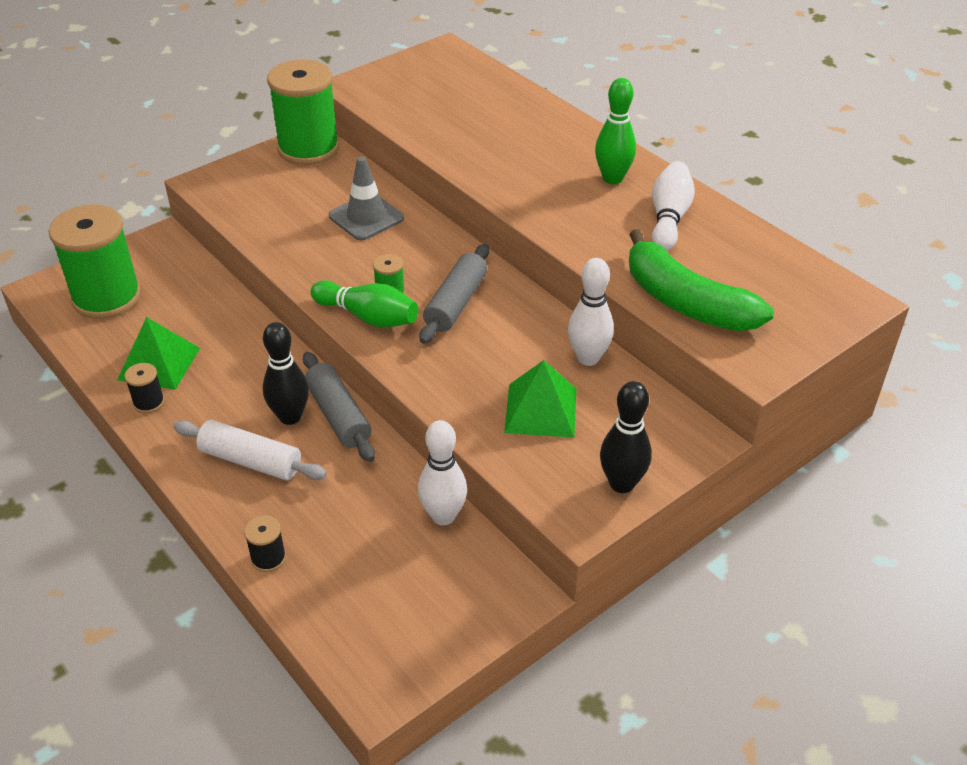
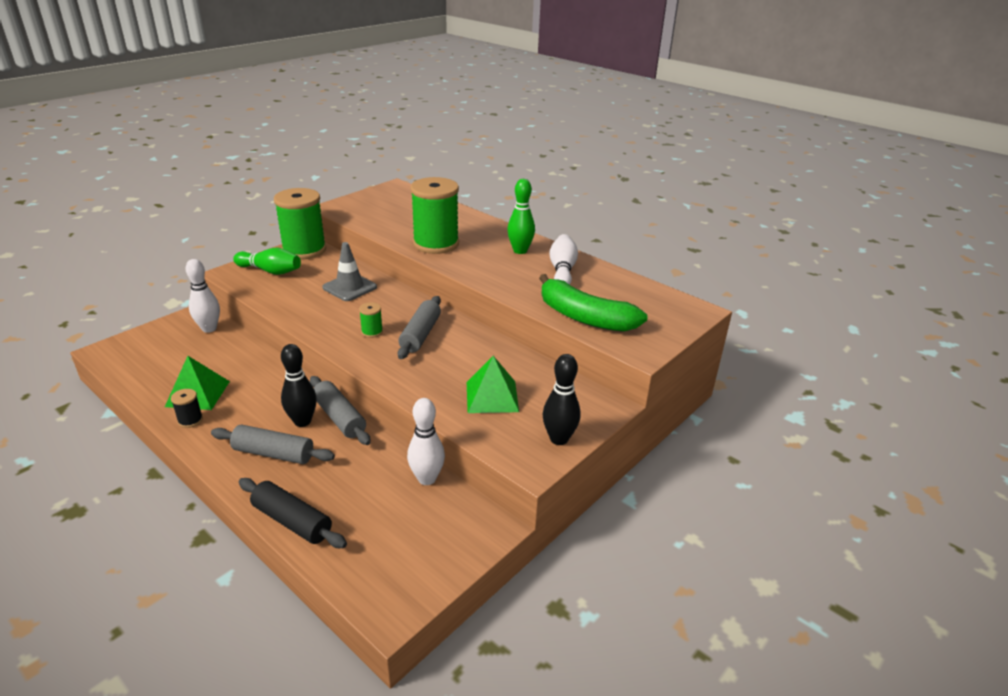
camera: 10 degrees left, 10 degrees down
(107, 298) = (155, 353): green spool -> green spool (436, 244)
(251, 461) = (273, 454): white rolling pin -> grey rolling pin
(268, 558) = (292, 521): black spool -> black rolling pin
(368, 317) = (357, 347): green bowling pin -> green bowling pin (270, 271)
(588, 358) = (520, 362): white bowling pin -> white bowling pin (209, 328)

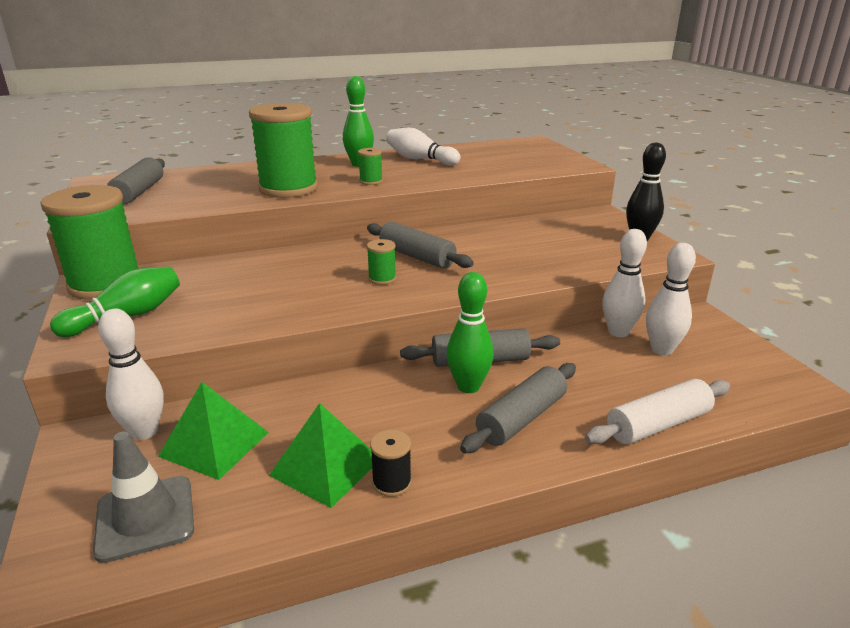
camera: 60 degrees left, 5 degrees down
(292, 521) = (658, 424): black rolling pin -> white rolling pin
(302, 421) = (468, 386): black bowling pin -> green bowling pin
(349, 287) = (259, 273): grey traffic cone -> grey traffic cone (145, 518)
(386, 204) = (139, 192): none -> grey rolling pin
(410, 509) = (661, 349): none -> white bowling pin
(482, 267) = (371, 181): none -> green spool
(492, 396) = (559, 248): green pyramid -> green pyramid (214, 444)
(584, 317) = (511, 169): green banana -> none

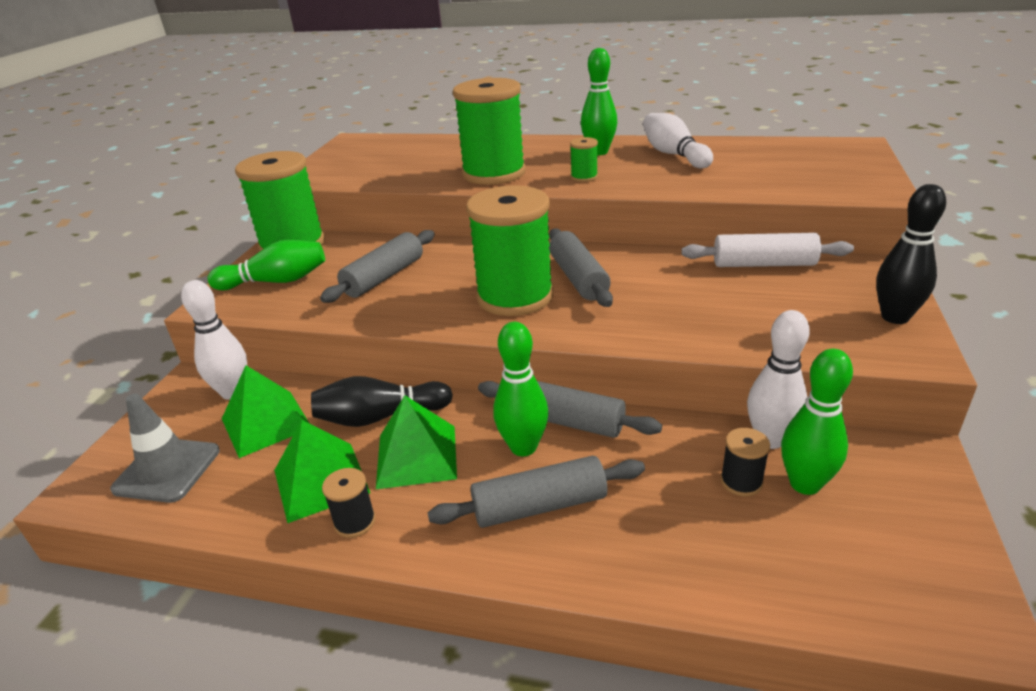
camera: 35 degrees right, 5 degrees up
(139, 192) = (368, 157): grey rolling pin -> grey rolling pin (384, 277)
(326, 404) = (380, 417): none -> black bowling pin
(382, 279) = (515, 297): green spool -> green spool, size x2.42
(391, 420) = (416, 456): none -> green pyramid
(627, 360) = (741, 482): none -> black spool
(658, 424) = (688, 581): white rolling pin -> white rolling pin (763, 264)
(661, 349) = (805, 484): white bowling pin -> green bowling pin

